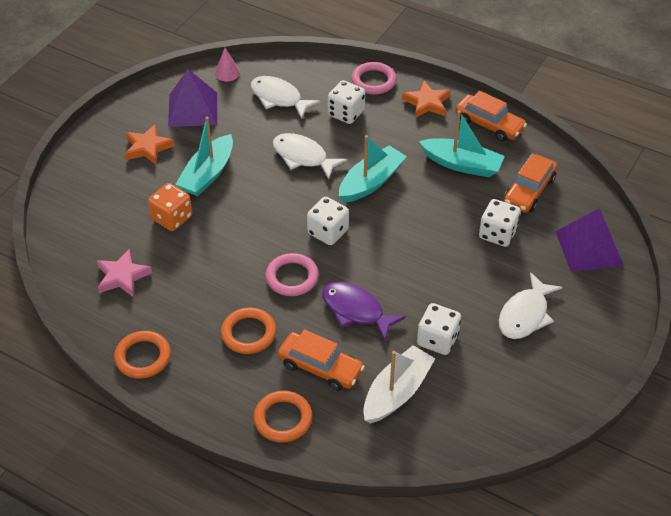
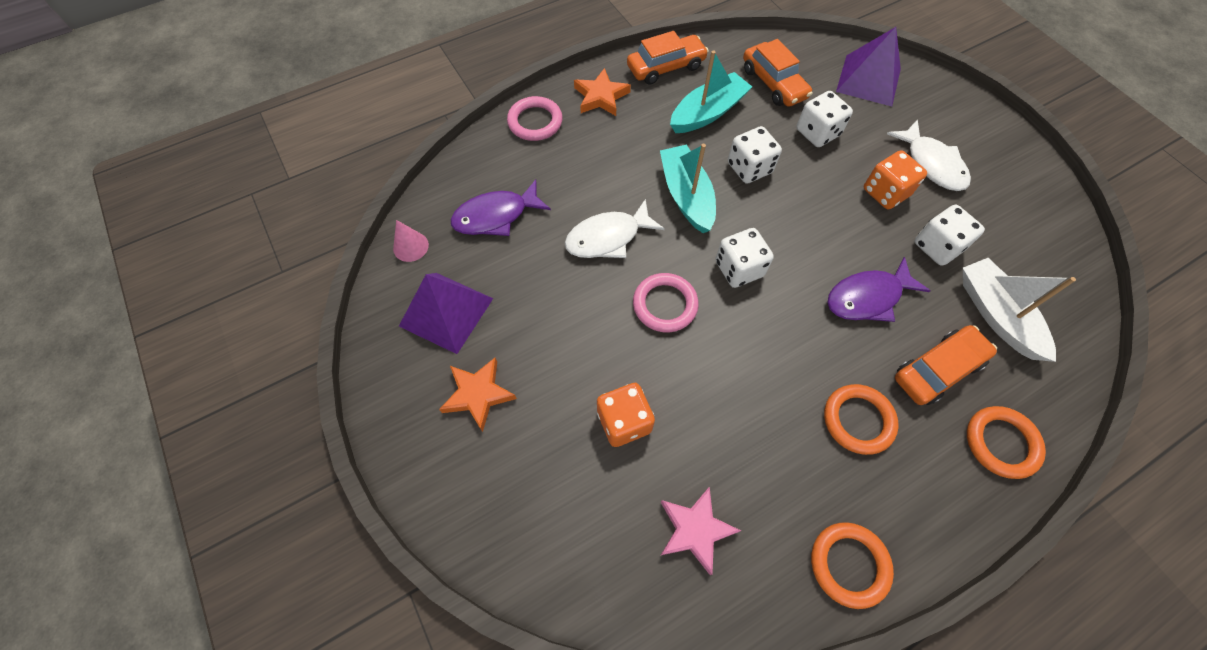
camera: 60 degrees left, 15 degrees up
(208, 174) = (572, 346): turquoise boat -> none
(279, 98) = (496, 216): white fish -> purple fish
(292, 277) = (790, 335): pink ring -> pink ring (665, 305)
(346, 113) = (567, 168): white dice -> white dice (749, 168)
(468, 293) = (885, 192): none -> orange dice

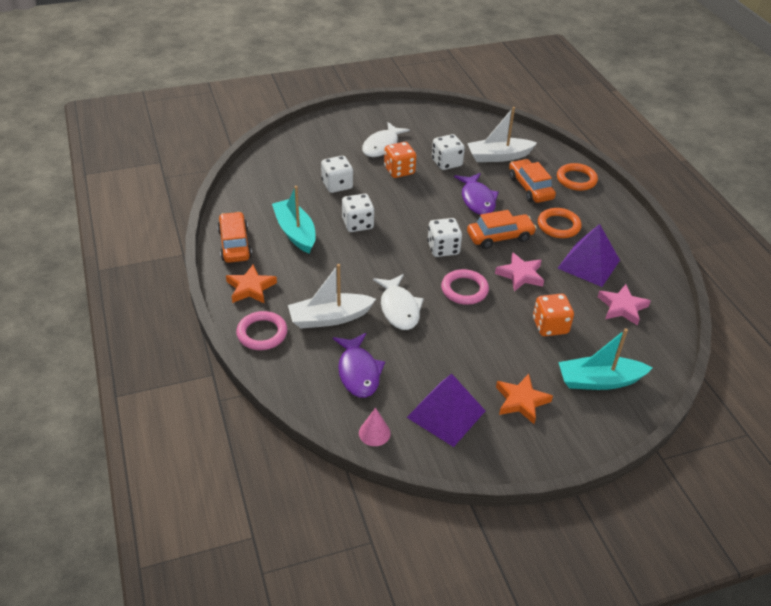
camera: 80 degrees left, 20 degrees down
(573, 174) = (330, 318): none -> white boat
(686, 196) = (373, 260): turquoise boat -> turquoise boat (599, 381)
(719, 373) = (520, 275): none -> pink star
(773, 83) = (280, 193): orange car -> orange car (500, 237)
(849, 564) = (641, 251): orange ring -> none
(868, 80) = (297, 150): purple pyramid -> purple pyramid (589, 264)
(932, 164) = (382, 146): white fish -> white fish turned 135 degrees clockwise

